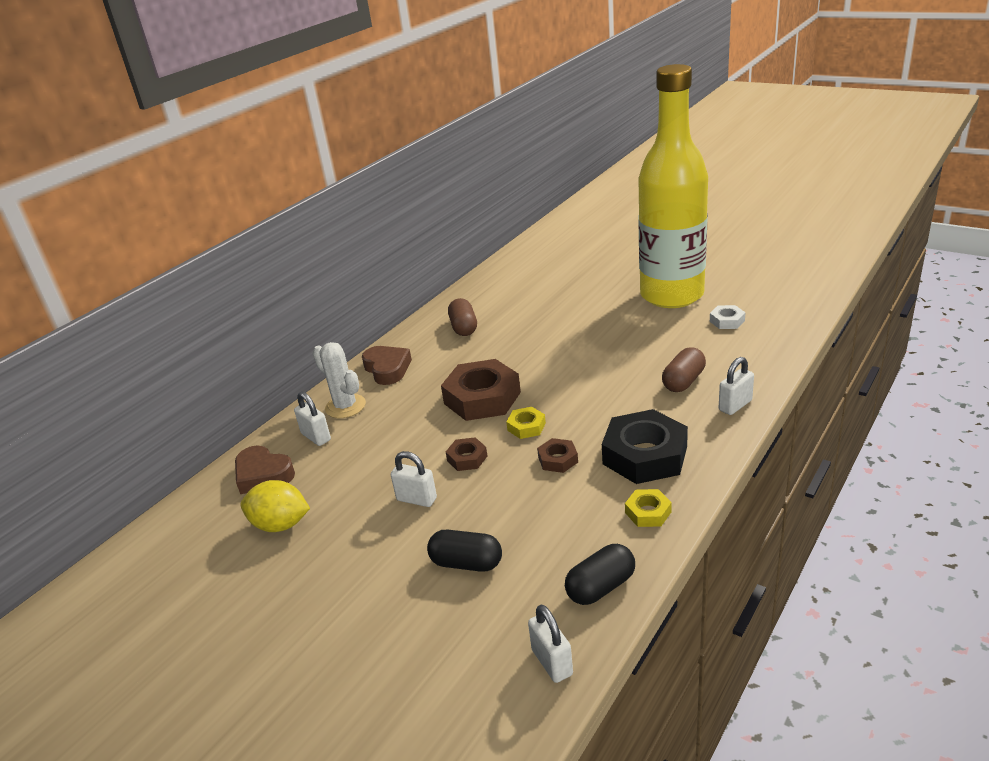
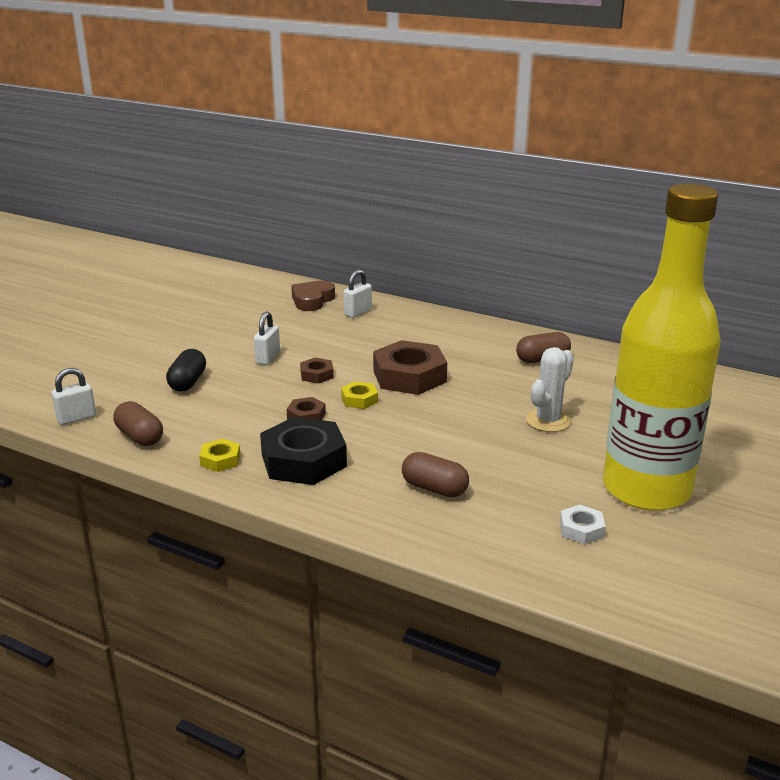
camera: 80 degrees right, 5 degrees down
(280, 525) = (253, 313): yellow lemon -> none
(345, 406) = (400, 318): white cactus -> white cactus (548, 421)
(387, 369) = (461, 330): brown heart -> none
(600, 587) = (140, 437): black capsule -> brown capsule
(735, 405) = (383, 520): white padlock -> none

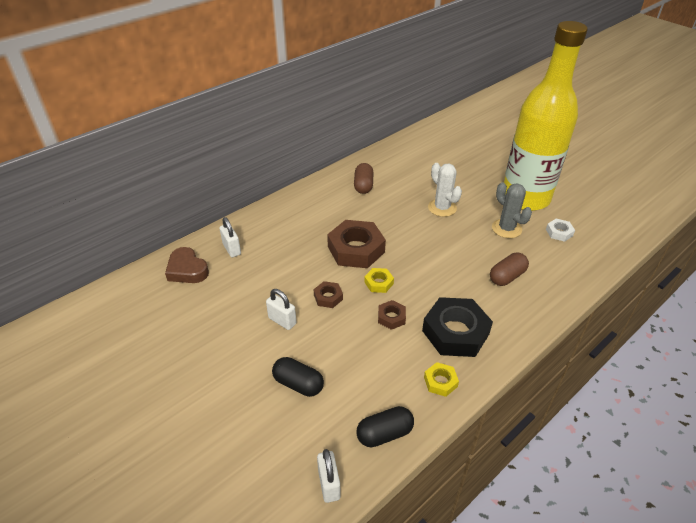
camera: 70 degrees left, 15 degrees up
(140, 437) = (384, 434): brown capsule -> black capsule
(547, 479) = (506, 229): none -> grey cactus

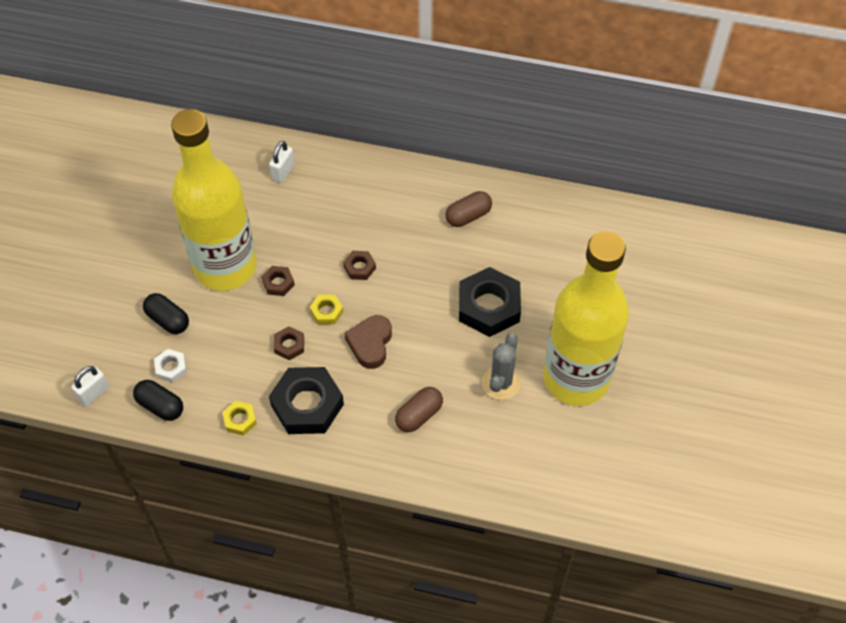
camera: 55 degrees right, 15 degrees up
(187, 270) = (232, 159): brown heart -> brown heart (370, 344)
(282, 321) = (225, 267): white padlock -> yellow bottle
(298, 384) = (168, 320): black capsule -> black capsule turned 45 degrees counterclockwise
(356, 249) = (359, 267): brown nut -> brown nut, size x0.48
(442, 208) = (489, 307): white cactus -> black nut
(507, 277) = (419, 415): brown capsule -> brown capsule turned 60 degrees counterclockwise
(559, 232) = (535, 436): white nut -> white nut (171, 368)

